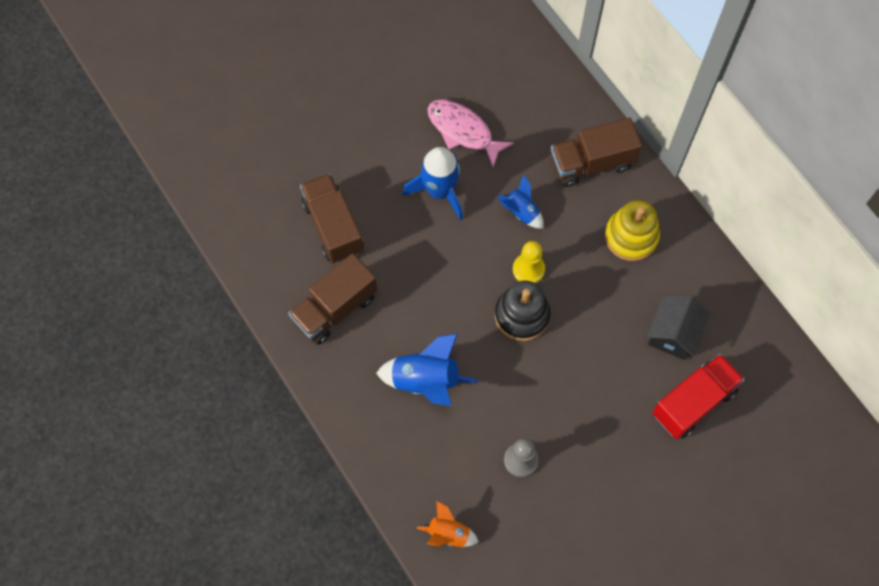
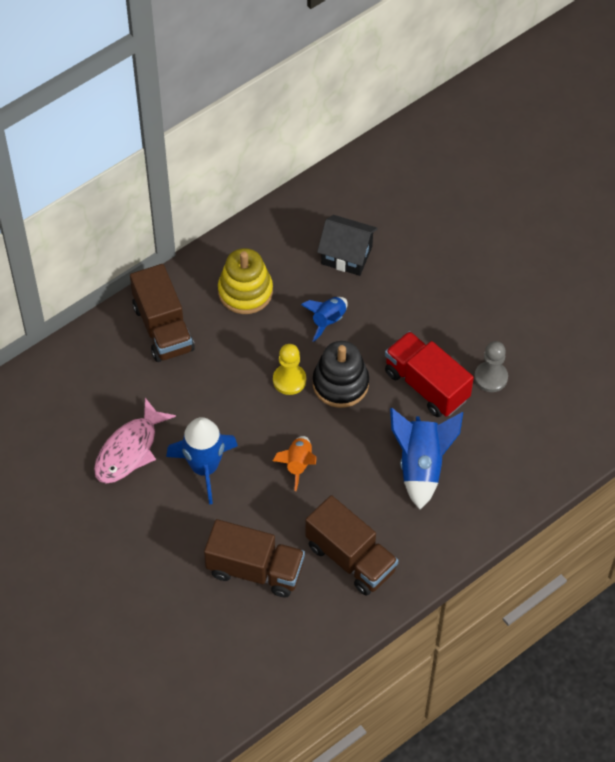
camera: 95 degrees left, 10 degrees down
(333, 227) = (255, 569): brown truck -> brown truck turned 135 degrees counterclockwise
(448, 533) = (572, 435): orange rocket -> orange rocket (298, 464)
(521, 212) = (224, 390): blue rocket -> blue rocket (328, 320)
(693, 402) = (413, 239): red truck -> red truck (426, 385)

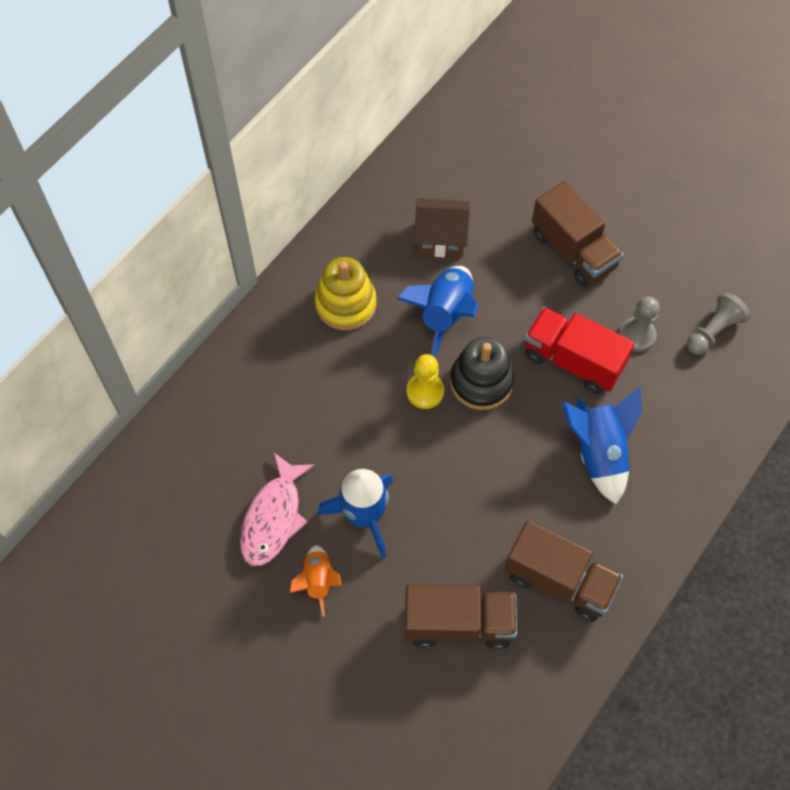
camera: 15 degrees left, 5 degrees up
(163, 328) = (269, 367): brown truck -> brown truck (573, 250)
(298, 464) = (465, 486): orange rocket -> orange rocket (318, 581)
(328, 320) = (445, 315): blue rocket -> blue rocket, size x1.68
(347, 255) = (441, 238): black house -> brown house
(560, 390) = (713, 331): none -> grey pawn

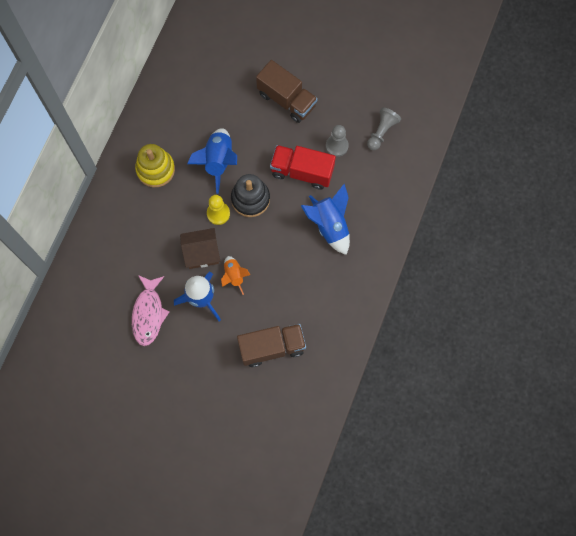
camera: 15 degrees left, 10 degrees up
(318, 581) = (185, 344): orange rocket -> orange rocket (234, 276)
(441, 238) = (203, 111): brown house -> brown house (202, 253)
(559, 580) = (323, 307): brown truck -> none

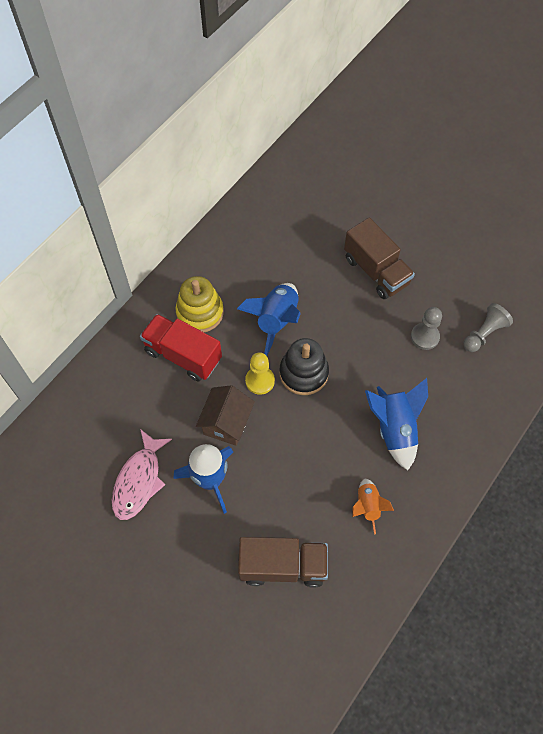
camera: 15 degrees right, 10 degrees down
(202, 253) = (226, 423): brown house -> brown house turned 75 degrees counterclockwise
(234, 276) = (258, 461): orange rocket -> orange rocket (367, 506)
(302, 172) = (375, 357): red truck -> red truck (183, 355)

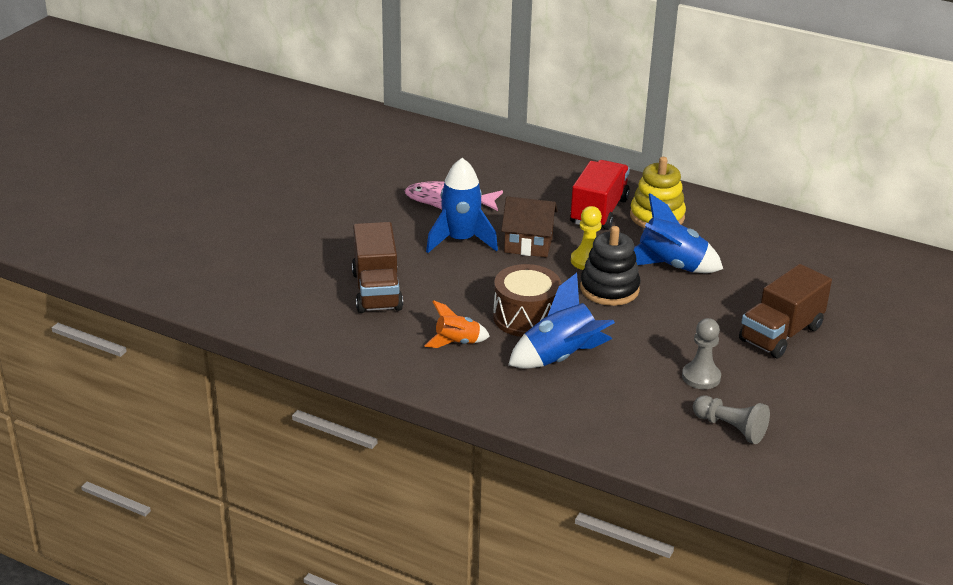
camera: 80 degrees right, 30 degrees down
(337, 445) = (526, 317): none -> brown drum

